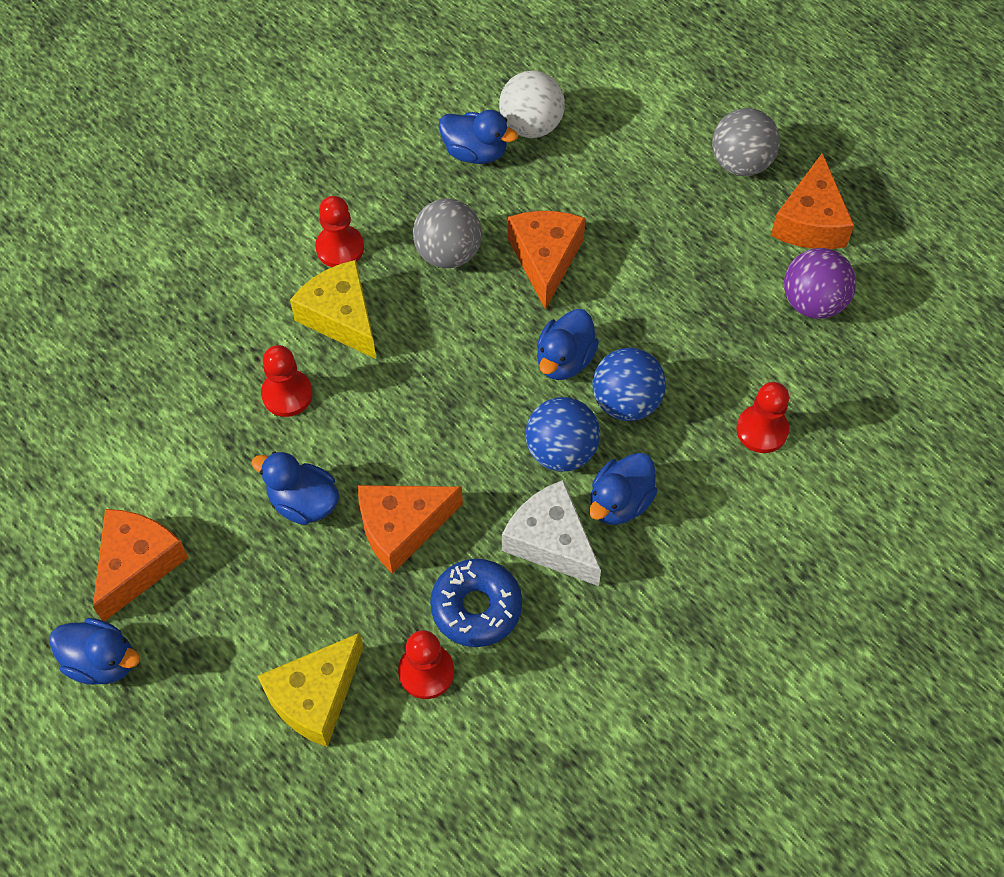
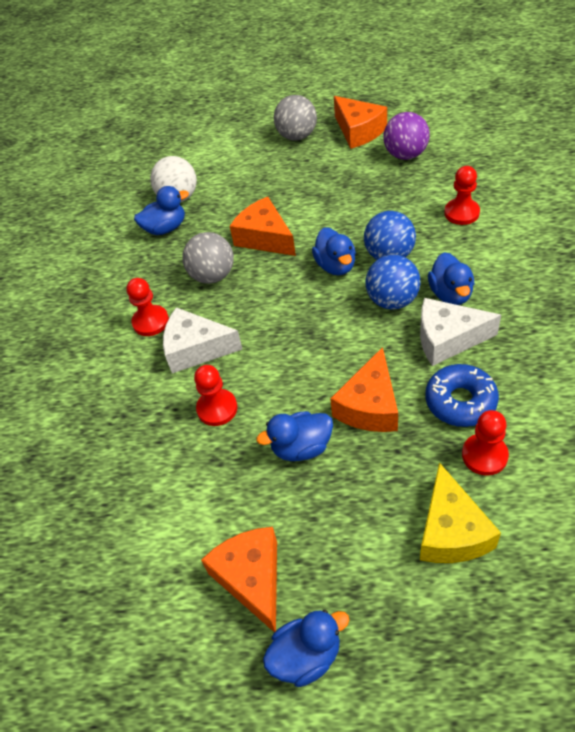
camera: 40 degrees left, 10 degrees down
(341, 317) = (196, 349): yellow cheese -> white cheese

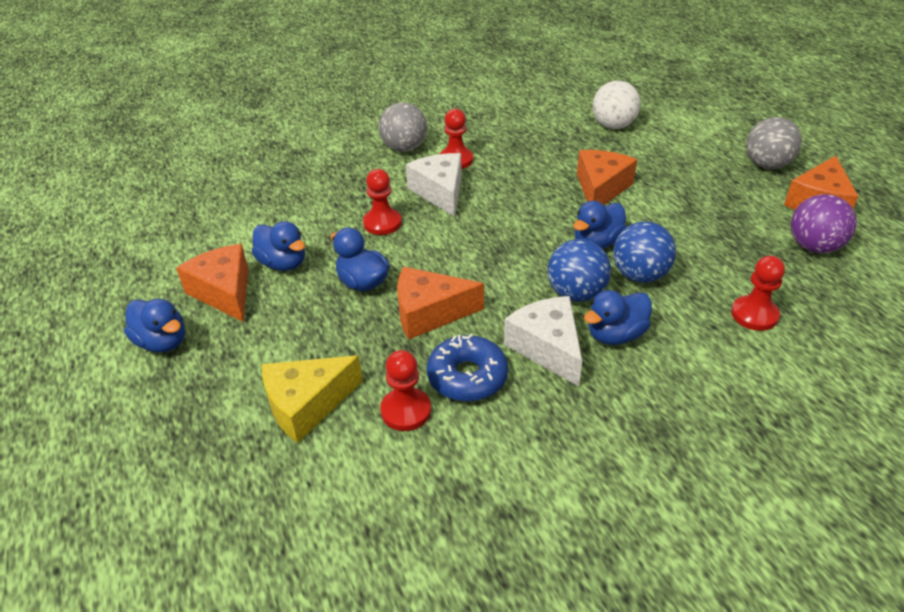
camera: 60 degrees right, 10 degrees down
(165, 228) = (569, 132): blue duck -> blue duck (283, 263)
(212, 275) = (530, 174): grey ball -> grey ball (404, 148)
(252, 578) = (224, 292): orange cheese -> orange cheese turned 75 degrees counterclockwise

